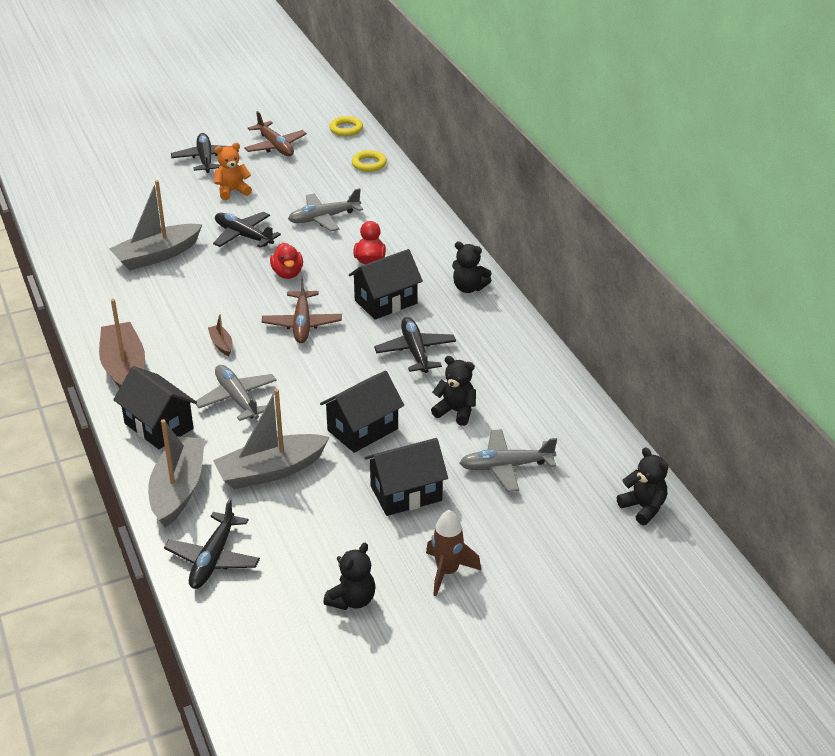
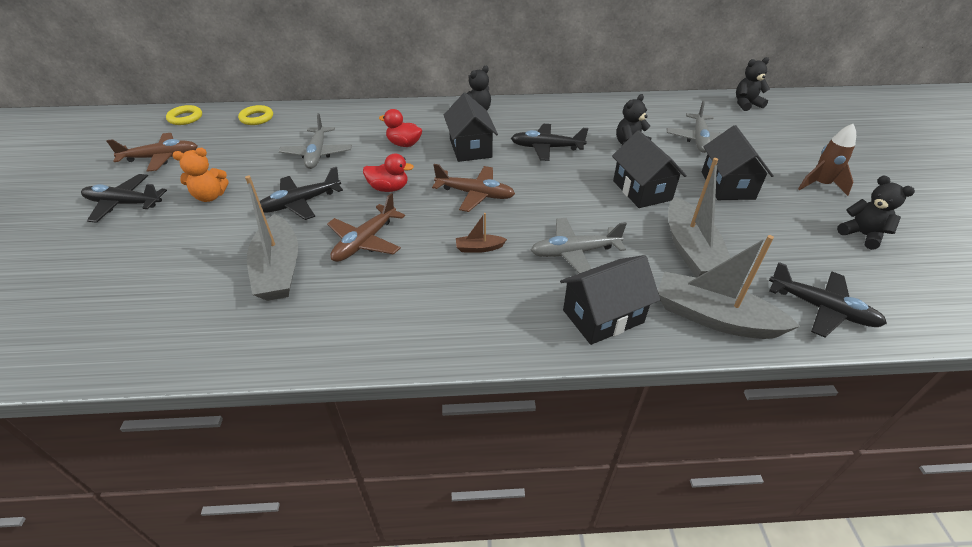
camera: 70 degrees left, 5 degrees up
(124, 368) = (484, 330): brown boat -> none
(206, 284) = (365, 241): none -> brown plane
(232, 191) = (210, 196): orange teddy bear -> orange teddy bear turned 105 degrees counterclockwise

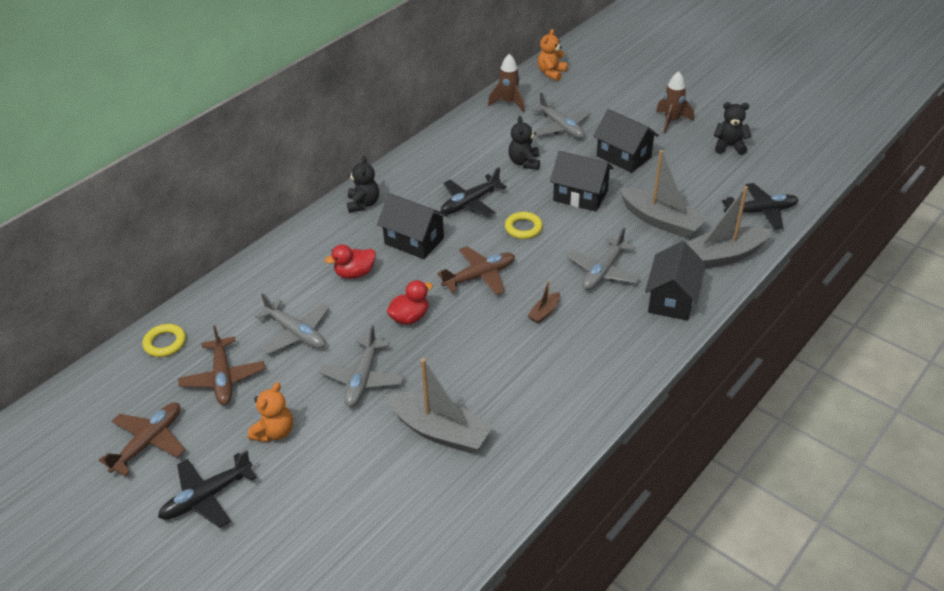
camera: 45 degrees left, 0 degrees up
(185, 118) = (83, 395): yellow ring -> yellow ring (523, 228)
(300, 203) = (362, 379): black plane -> grey plane
(365, 241) = (464, 366): brown plane -> brown plane (223, 378)
(678, 106) = (509, 103): none -> brown rocket
(746, 104) = (551, 73): black teddy bear -> orange teddy bear

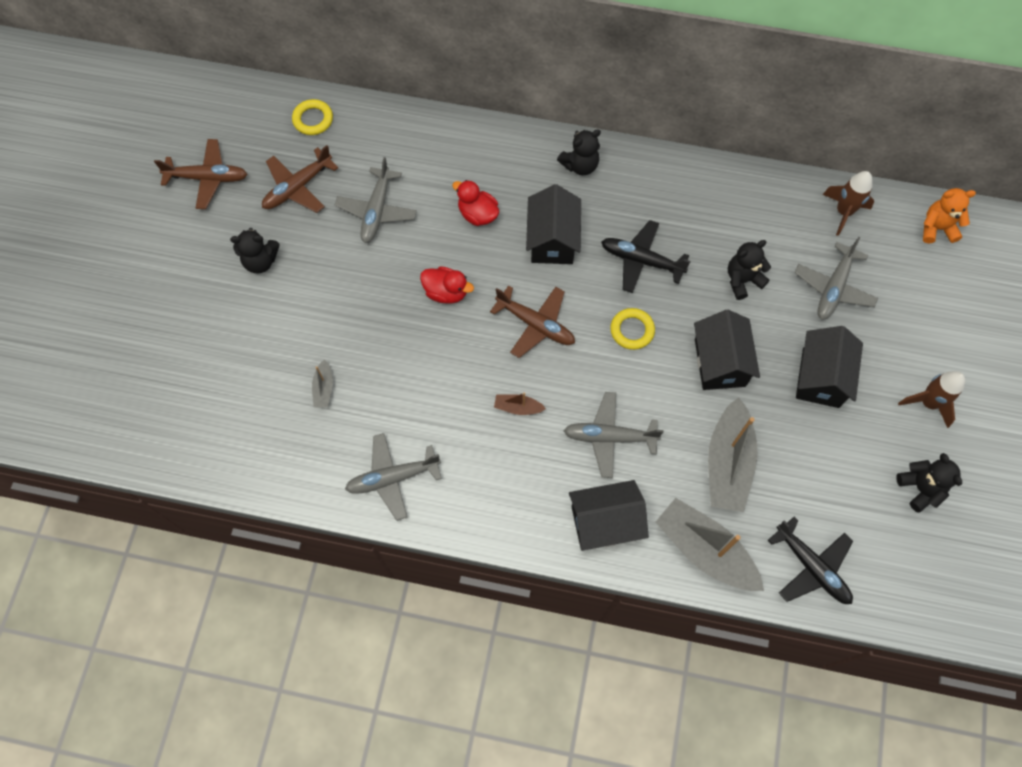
camera: 60 degrees right, 25 degrees up
(206, 497) = (176, 253): black plane -> none
(274, 432) = (260, 261): orange teddy bear -> black teddy bear
(362, 379) = (351, 295): grey plane -> grey plane (392, 478)
(439, 431) = (324, 388): grey boat -> grey boat, size x0.45

